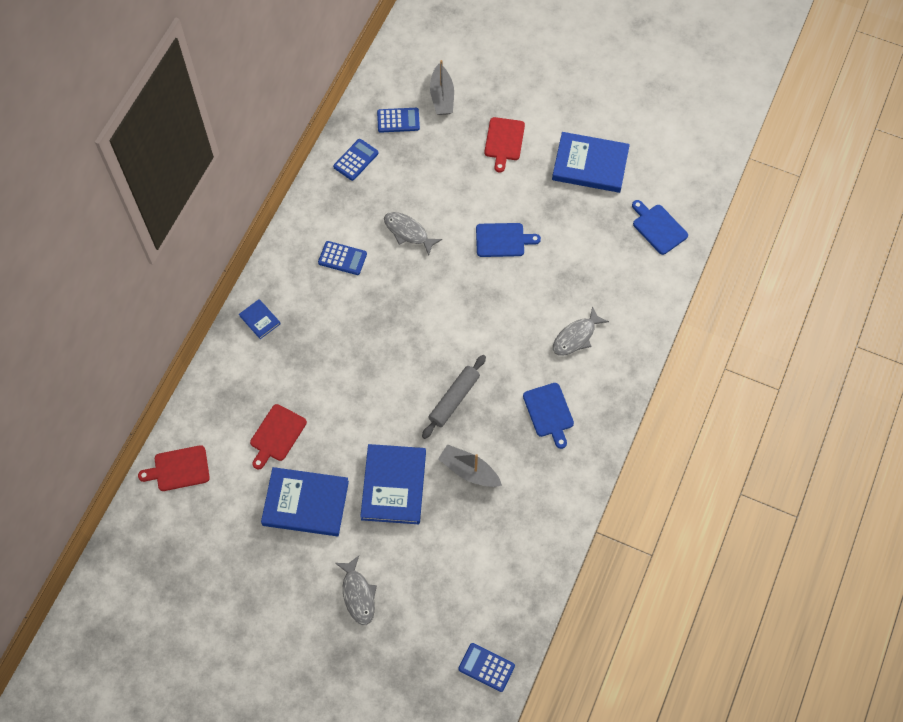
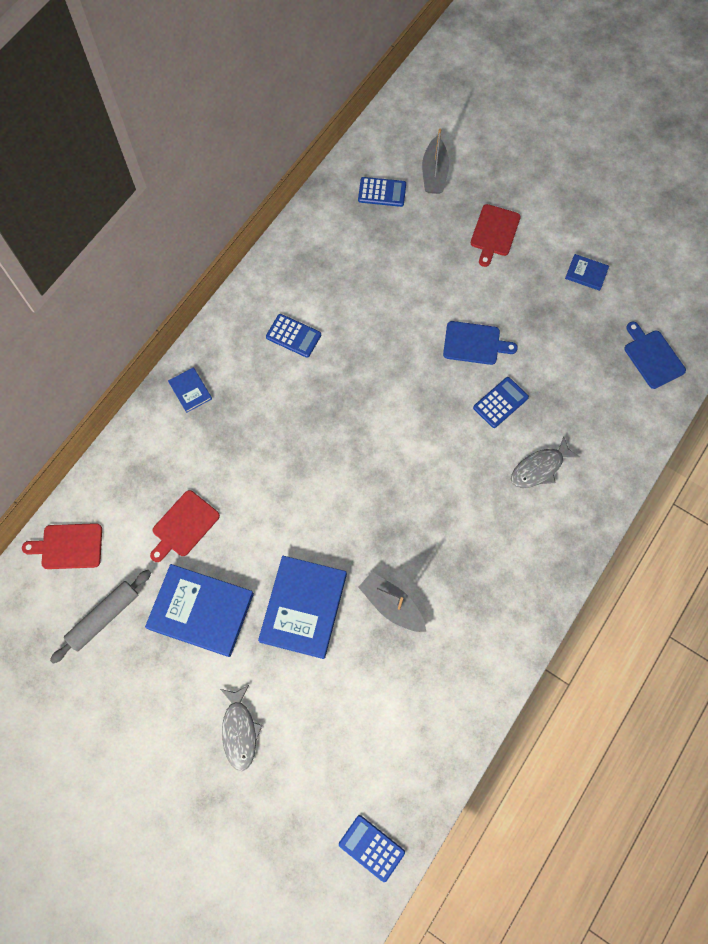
camera: 10 degrees right, 5 degrees up
(356, 160) = (328, 229): blue calculator -> blue calculator (500, 402)
(408, 232) = (371, 318): grey fish -> none
(454, 399) = (389, 518): grey rolling pin -> grey rolling pin (104, 617)
(549, 412) = (494, 552): blue cutting board -> none
(590, 165) = (586, 273): blue book -> blue book, size x0.47

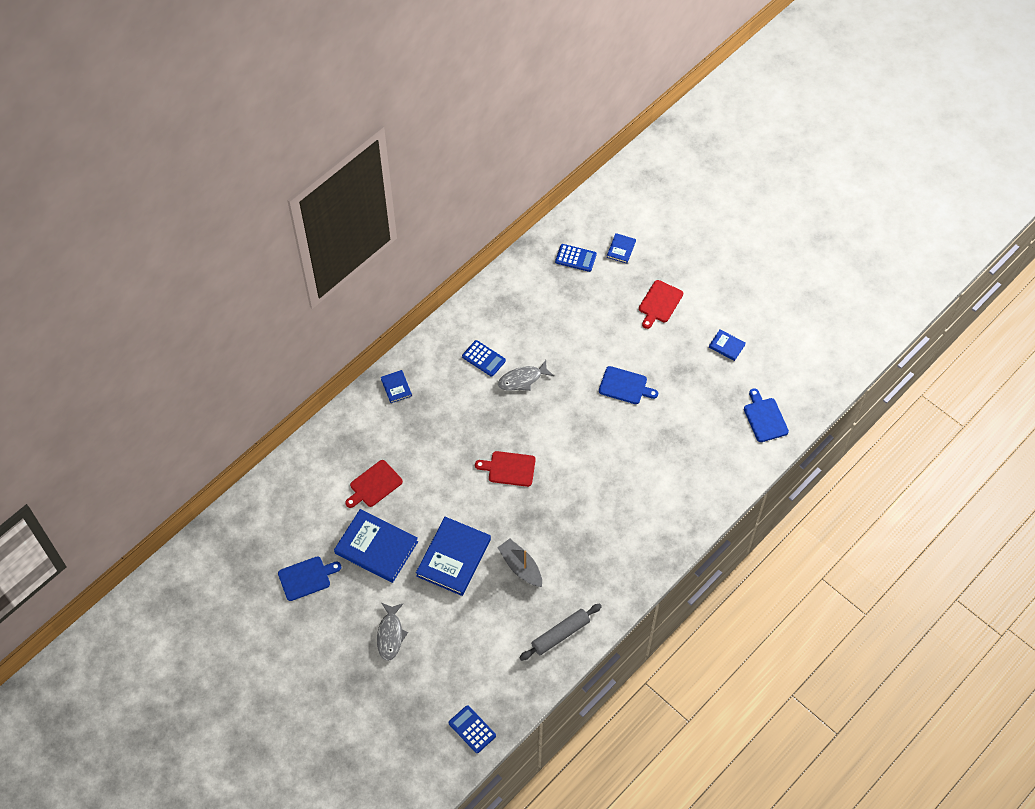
camera: 10 degrees right, 10 degrees down
(68, 546) = (285, 486): red cutting board -> red cutting board (509, 468)
(104, 617) = (304, 540): grey rolling pin -> grey rolling pin (560, 634)
(116, 669) = (306, 578): none -> blue cutting board
(434, 173) = (621, 249): grey boat -> blue book
(500, 402) = (636, 433): blue calculator -> none
(539, 468) = (655, 487): grey fish -> grey fish (522, 379)

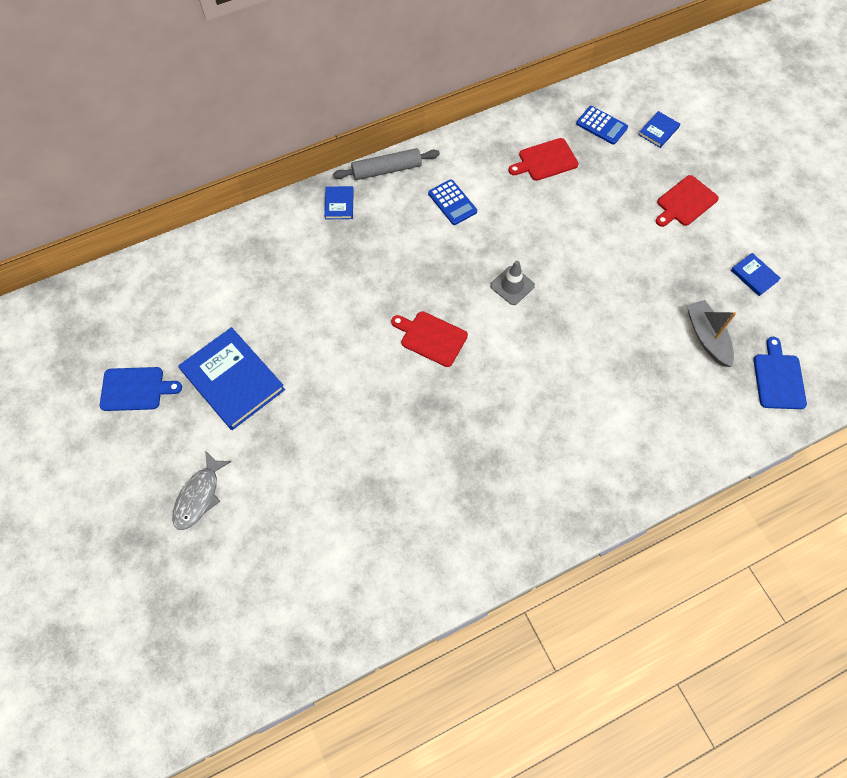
camera: 20 degrees right, 5 degrees up
(374, 485) = (264, 305): red cutting board -> red cutting board (545, 160)
(453, 557) = (319, 424): blue book -> none
(472, 729) = (243, 665): blue calculator -> none
(520, 566) = (396, 464): grey boat -> grey boat (706, 337)
(522, 379) = (488, 239): grey fish -> none
(553, 410) = (512, 285): none -> grey traffic cone
(560, 634) = (412, 574): grey rolling pin -> grey rolling pin (387, 170)
(625, 386) = (610, 284): blue cutting board -> none

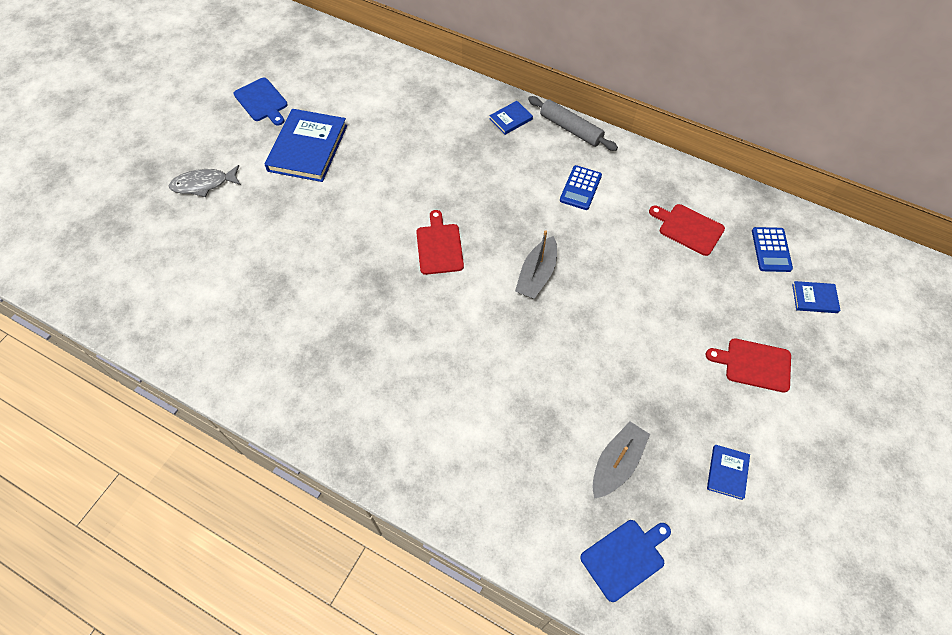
camera: 55 degrees right, 5 degrees down
(512, 285) = (536, 275): grey traffic cone -> grey boat

